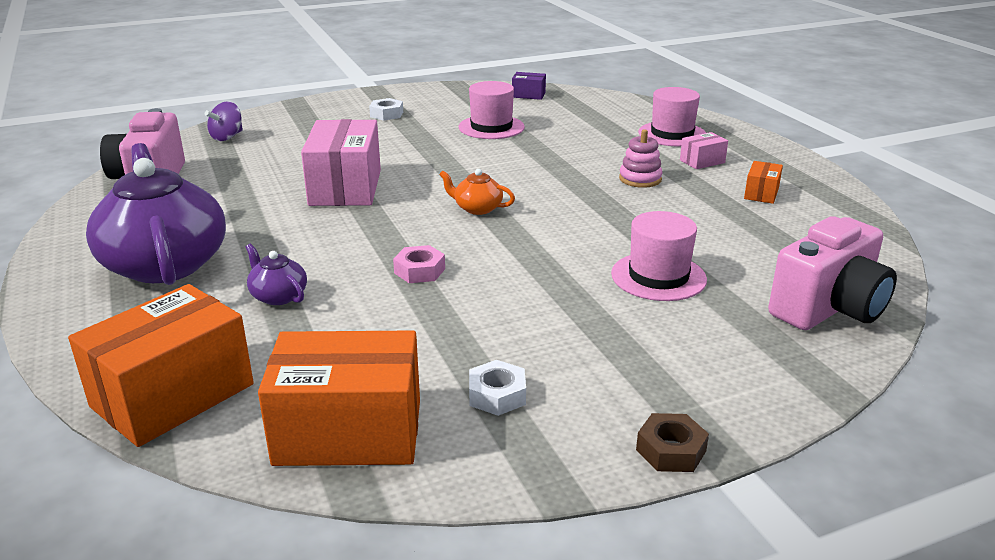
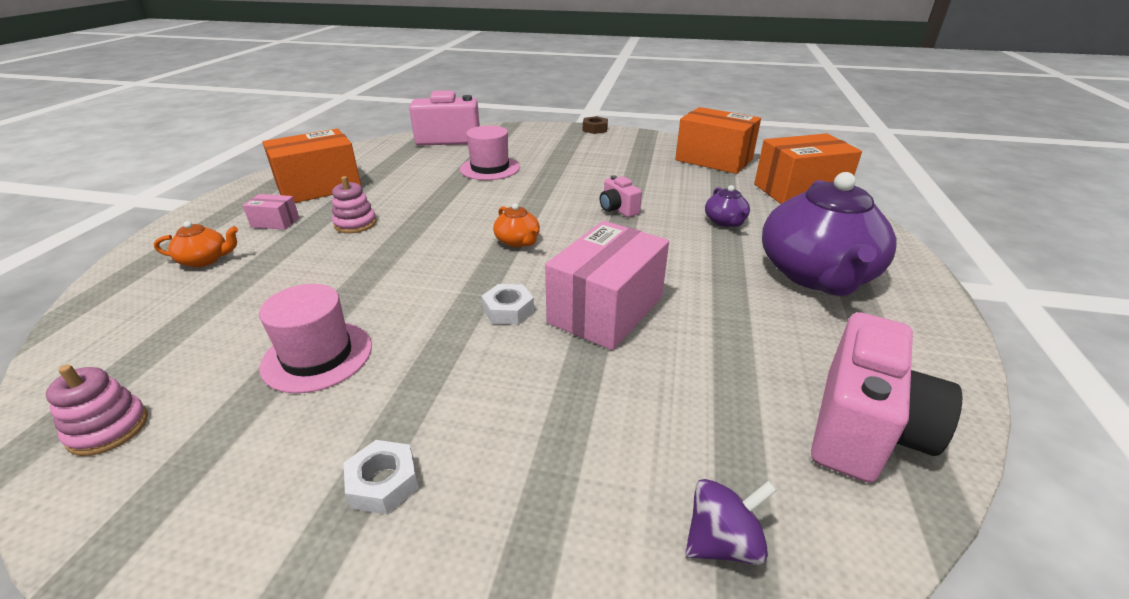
camera: 145 degrees left, 5 degrees up
(419, 271) = (618, 209): pink nut -> pink camera
(497, 395) = (639, 154): white nut -> white nut (508, 310)
(528, 95) = (108, 429): purple box -> pink stacking toy
(672, 134) = (205, 260): pink hat -> orange teapot
(761, 193) = (319, 187): orange box -> orange box, size x2.19

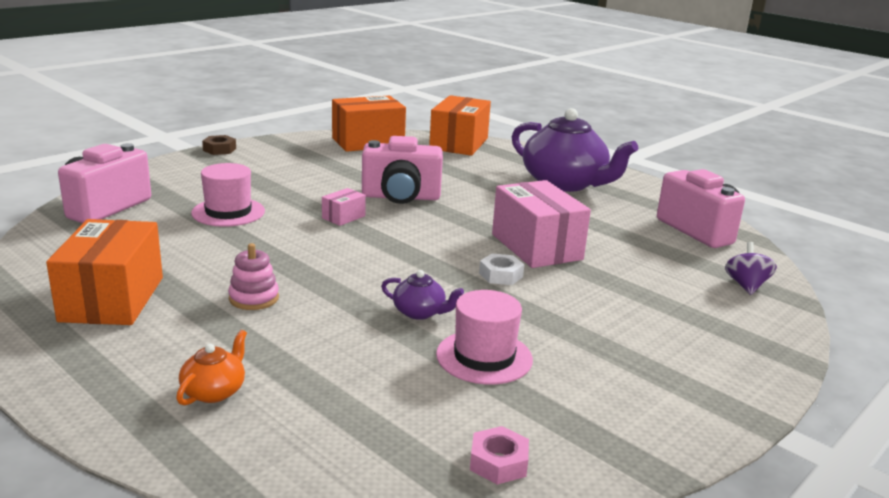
camera: 60 degrees left, 10 degrees down
(108, 429) = (498, 462): pink stacking toy -> pink nut
(275, 222) = (174, 338): pink box -> pink box (343, 217)
(383, 483) = (648, 358): white nut -> none
(518, 241) = (401, 243): orange teapot -> none
(618, 209) = (401, 197): pink camera -> pink camera, size x1.96
(725, 222) = (470, 177): purple teapot -> purple teapot (420, 312)

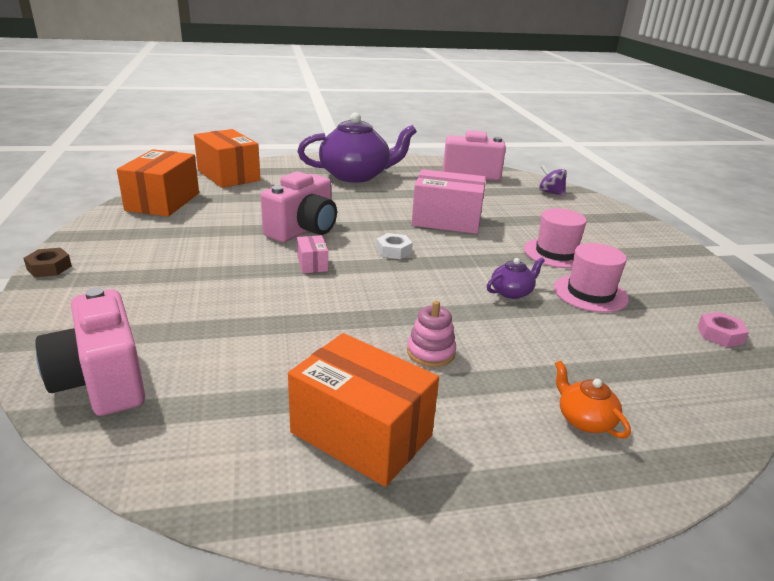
camera: 55 degrees left, 5 degrees up
(228, 212) = (227, 311): pink hat -> pink hat (556, 253)
(501, 275) = (478, 246): white nut -> white nut (393, 251)

